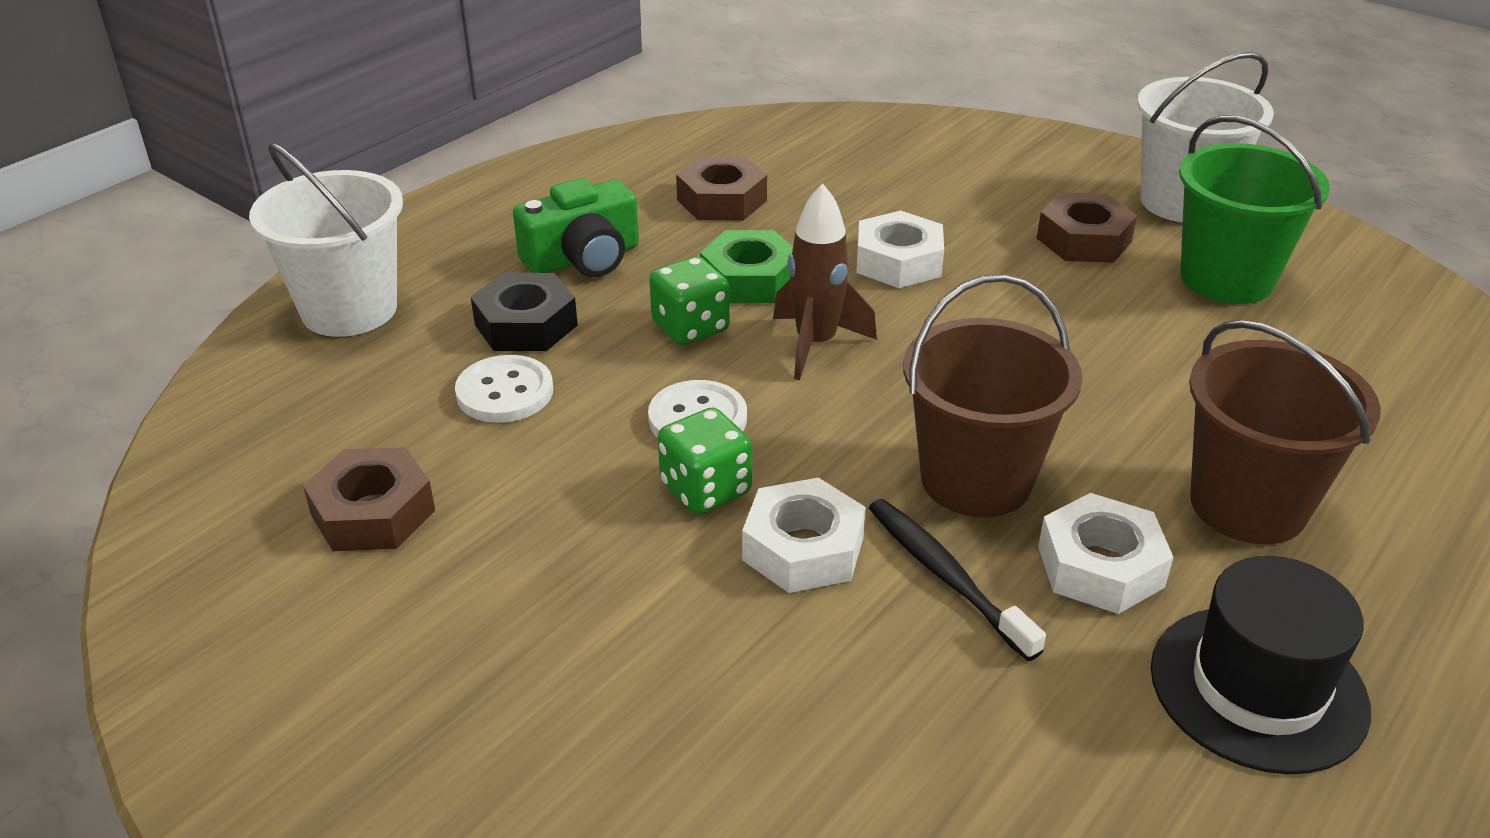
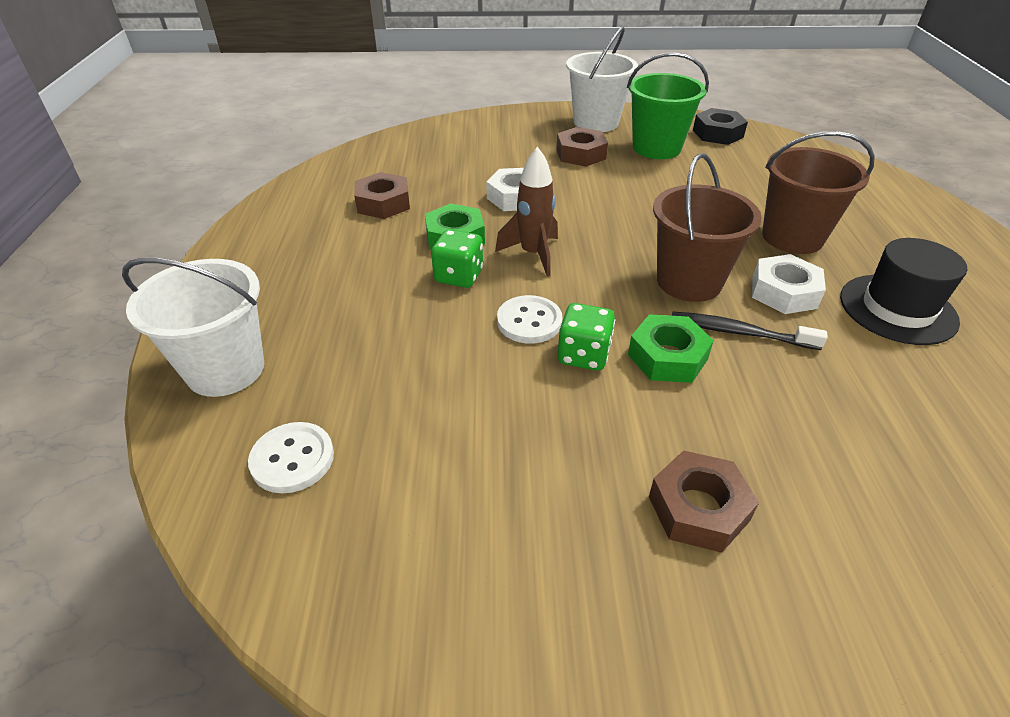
camera: 40 degrees left, 5 degrees up
(373, 512) = (420, 483): brown nut -> brown nut (698, 508)
(505, 392) = (403, 365): white button -> white button (292, 459)
(526, 325) = (362, 320): black nut -> black nut (717, 133)
(583, 258) = (345, 267): green camera -> none
(803, 548) = (667, 357): white nut -> green nut

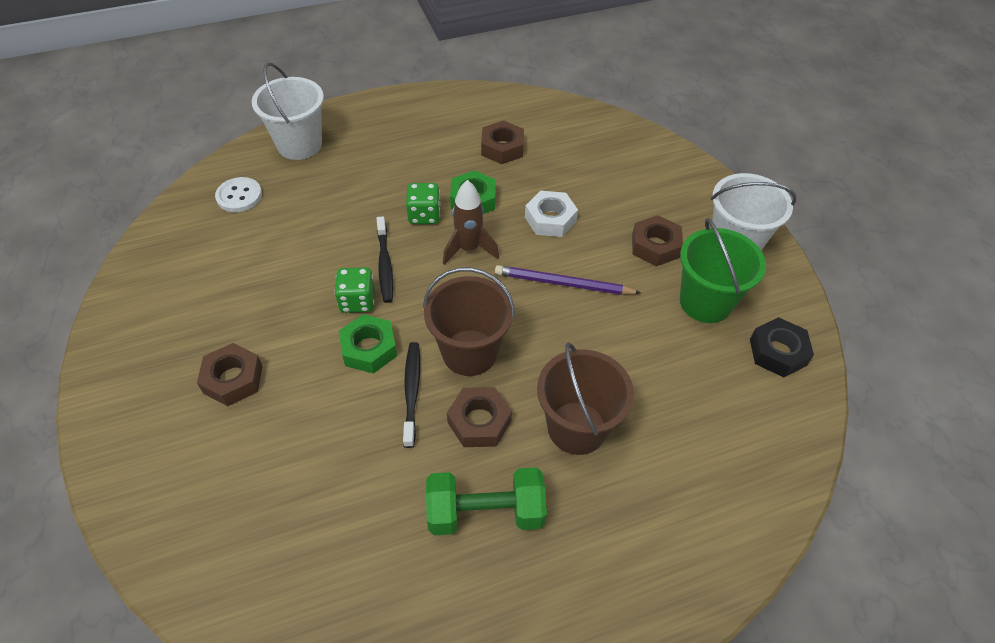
camera: 70 degrees right, 10 degrees up
(529, 321) = (385, 265): white button -> black toothbrush
(609, 208) = (563, 283): none -> purple pencil
(784, 292) = (479, 422): white nut -> brown nut
(897, 309) = (485, 512): black hat -> green dumbbell

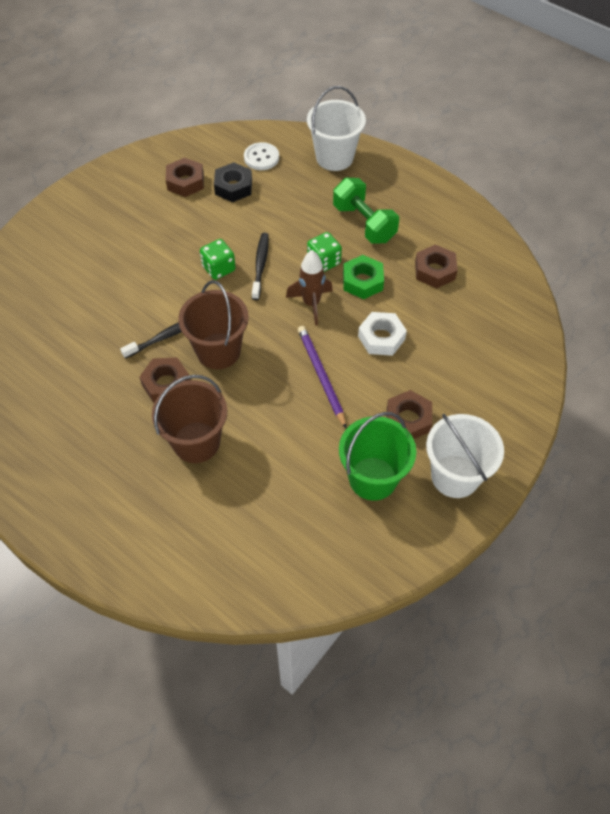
camera: 60 degrees right, 5 degrees up
(233, 379) = (118, 244): brown nut -> brown nut (185, 182)
(369, 349) = (184, 296): green nut -> none
(385, 265) = (260, 265): black toothbrush -> black toothbrush turned 135 degrees clockwise
(485, 512) = (102, 420): green dumbbell -> green dumbbell (364, 223)
(778, 352) = (356, 549): black nut -> black nut (233, 187)

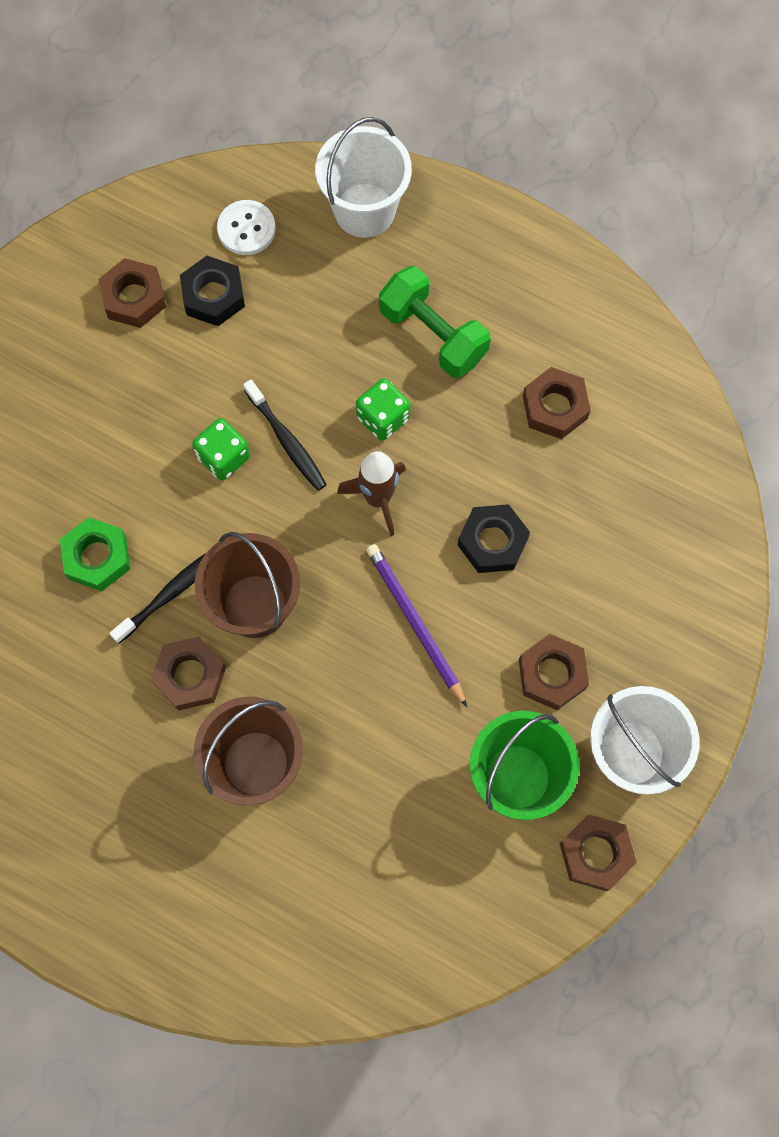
camera: 10 degrees left, 15 degrees up
(260, 265) = (287, 441): black toothbrush -> black toothbrush turned 150 degrees clockwise
(362, 281) = (448, 444): green nut -> green nut (97, 557)
(381, 338) = (492, 542): white nut -> black nut
(421, 535) = (596, 854): none -> brown nut

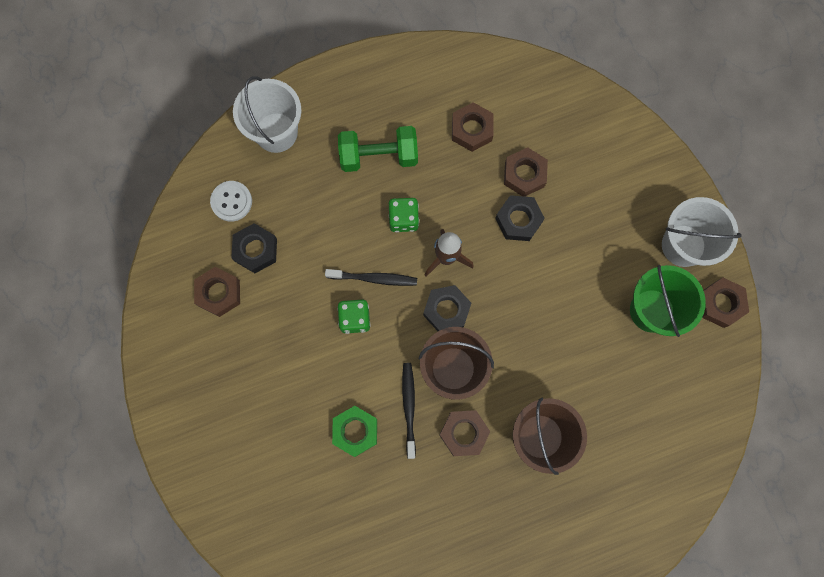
camera: 50 degrees left, 5 degrees up
(317, 546) = (446, 310): none -> black nut
(415, 623) = (530, 294): purple pencil -> none
(552, 674) = (612, 249): brown nut -> brown nut (524, 174)

